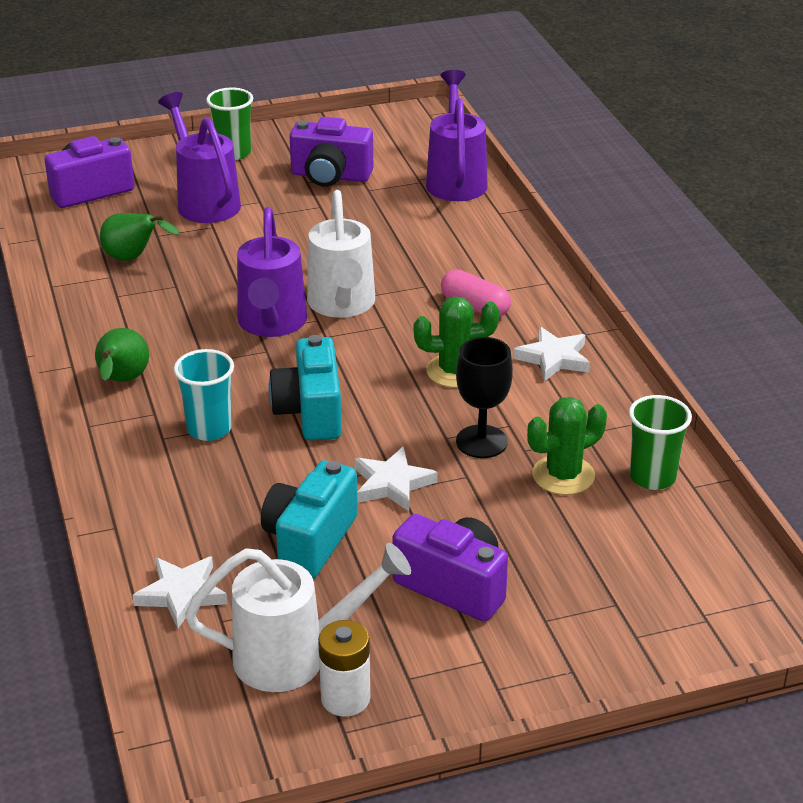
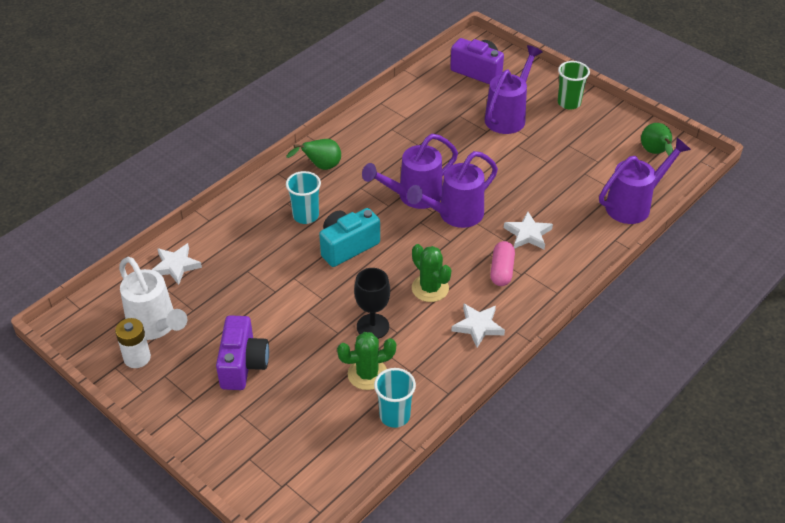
camera: 60 degrees right, 10 degrees up
(133, 258) = (429, 118): green pear -> green pear (655, 153)
(309, 541) = (243, 293): turquoise camera -> none
(330, 176) = (583, 151): purple camera -> none
(342, 305) = (455, 215): white watering can -> purple watering can
(392, 484) = (310, 305): white star -> white star (528, 234)
(563, 475) = (367, 374): green cactus -> green cactus turned 45 degrees counterclockwise
(652, 477) = (394, 416): green cup -> turquoise cup

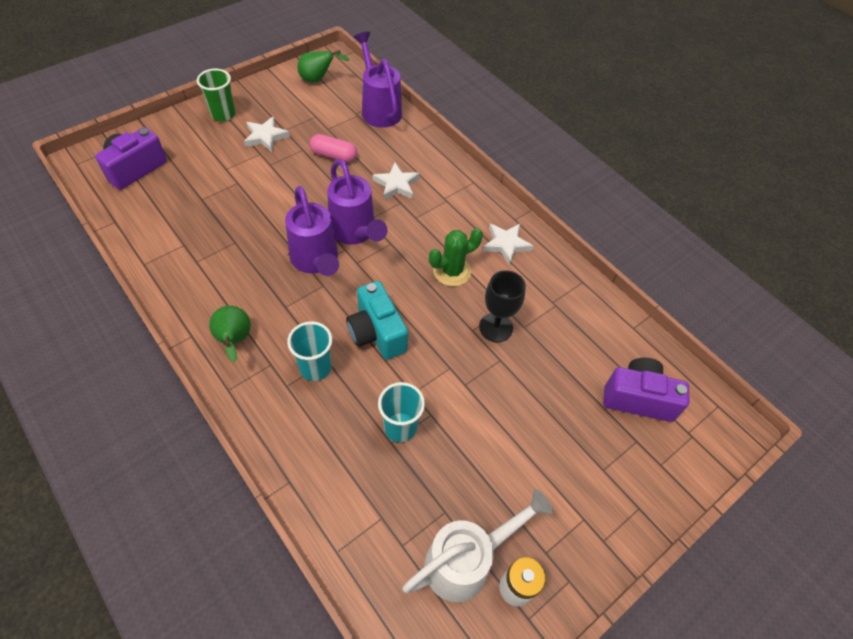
camera: 85 degrees left, 10 degrees up
(175, 266) = (364, 530): white star -> white star (265, 137)
(243, 365) = (536, 459): purple camera -> purple camera (638, 398)
(367, 374) = (557, 341): green cactus -> none
(394, 416) = (608, 327): turquoise cup -> turquoise cup (400, 427)
(502, 270) = (439, 213): pink capsule -> pink capsule (334, 155)
(508, 116) = (222, 161): purple watering can -> none

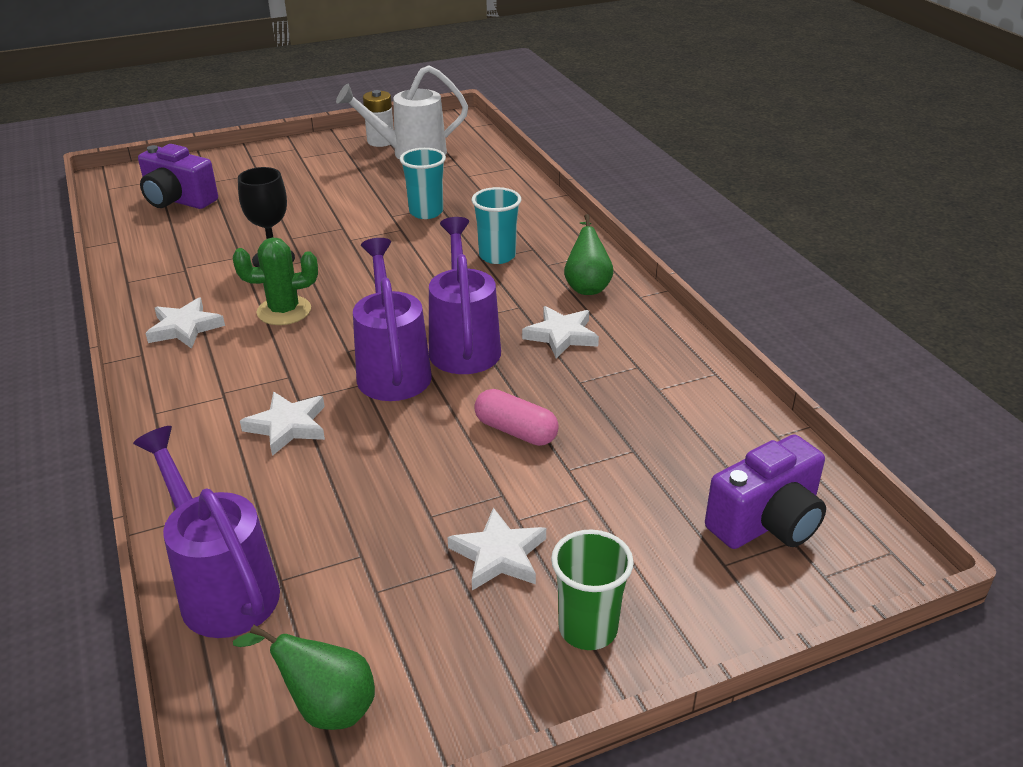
camera: 160 degrees left, 20 degrees down
(250, 281) = (561, 335): none -> white star
(334, 155) = (373, 493): pink capsule -> pink capsule (516, 431)
(376, 333) = (415, 272): turquoise camera -> none
(379, 109) = (223, 587): purple watering can -> purple watering can turned 150 degrees clockwise

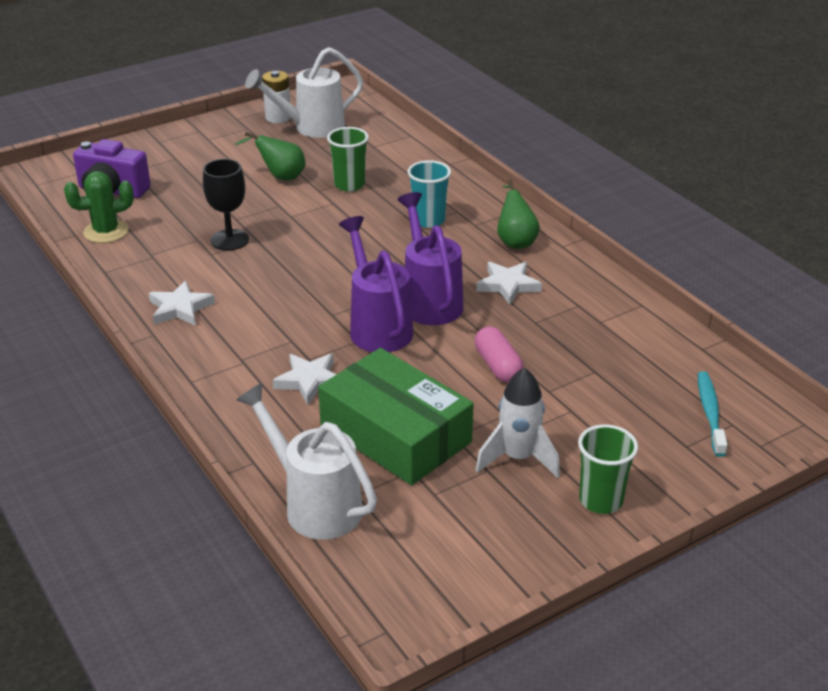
camera: 10 degrees left, 0 degrees up
(223, 587) = (315, 505): purple watering can -> white watering can
(284, 311) = (261, 285): green cactus -> green cactus (106, 232)
(325, 707) = (430, 573): green pear -> green pear (280, 177)
(360, 504) = (395, 434): none -> green box
(426, 212) = (349, 185): turquoise cup -> green cup
(499, 555) = (518, 458): white star -> white rocket
(516, 431) = (498, 366): pink capsule -> pink capsule turned 45 degrees clockwise
(767, 522) = (710, 413): purple camera -> turquoise toothbrush

